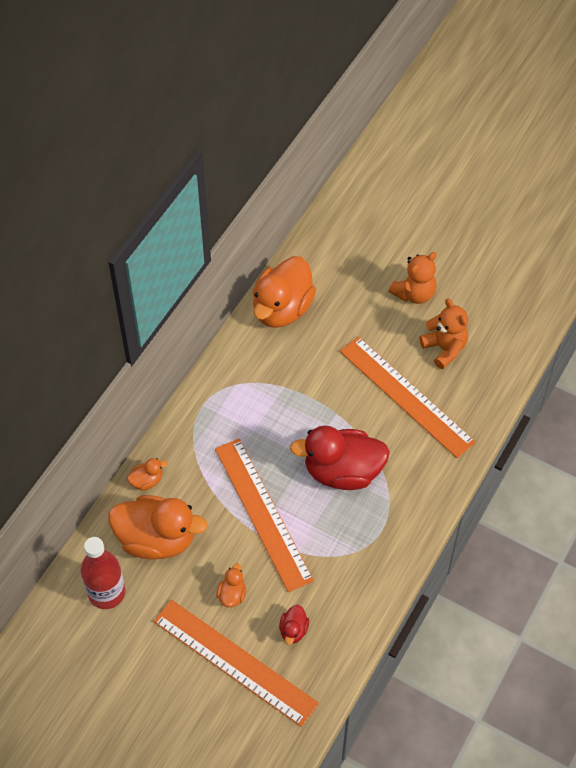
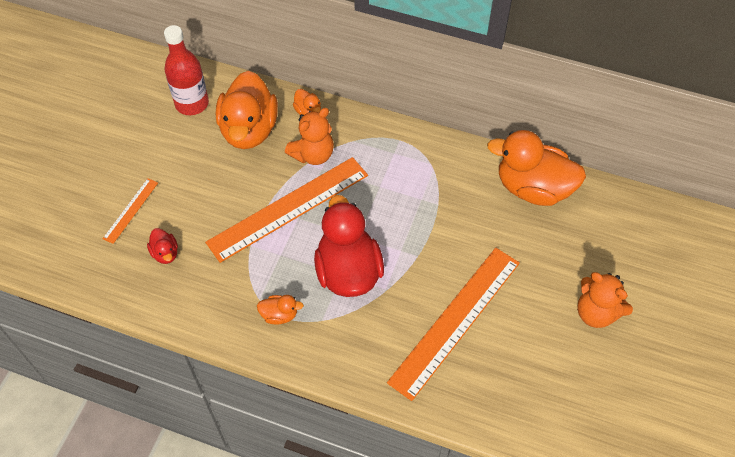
camera: 80 degrees right, 0 degrees up
(232, 594) = (199, 197): orange duck -> orange duck (279, 315)
(235, 661) = (131, 210): orange ruler -> orange ruler, size x0.46
(293, 630) = (165, 253): red duck -> red duck turned 120 degrees counterclockwise
(444, 348) = (530, 354): orange teddy bear -> orange teddy bear (313, 154)

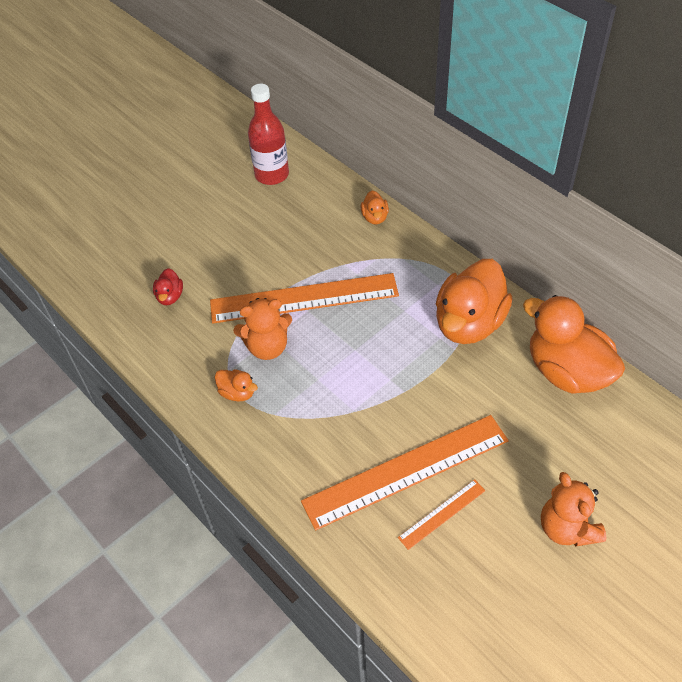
camera: 30 degrees right, 5 degrees down
(131, 210) = (163, 248): orange ruler -> orange ruler (442, 514)
(249, 130) = (309, 215): orange duck -> orange duck (469, 323)
(313, 154) = (356, 257): orange teddy bear -> orange teddy bear (267, 347)
(348, 271) = (326, 378): red duck -> none

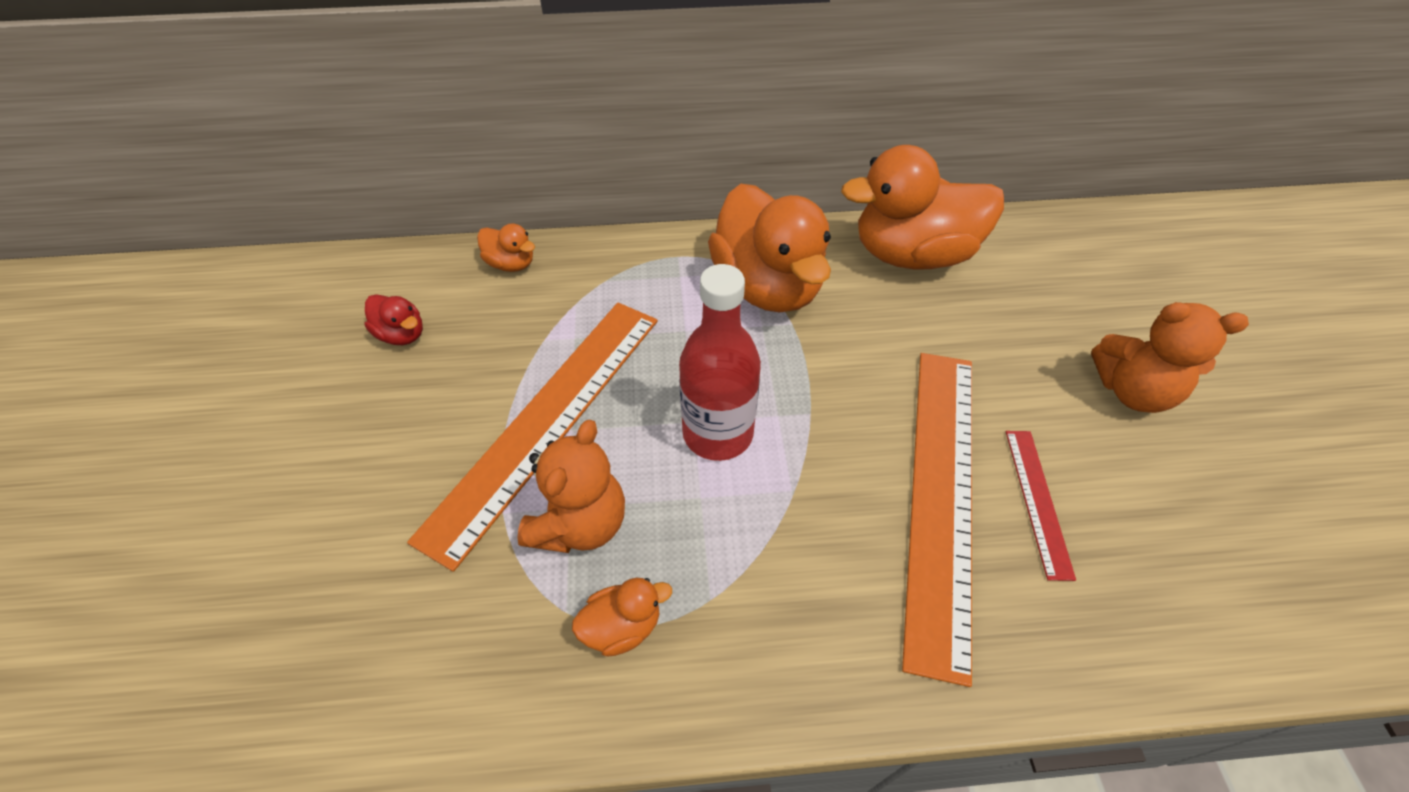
camera: 55 degrees left, 0 degrees up
(170, 296) = (327, 600): red duck -> red duck (402, 334)
(272, 175) = (296, 315): red bottle -> red bottle (718, 433)
(442, 514) = (1038, 501): orange ruler -> red ruler

